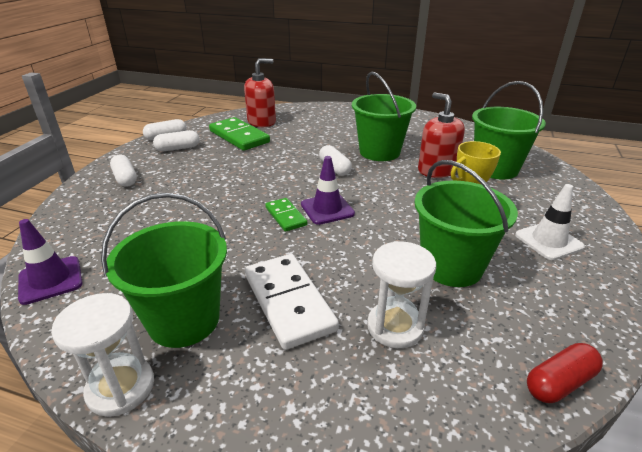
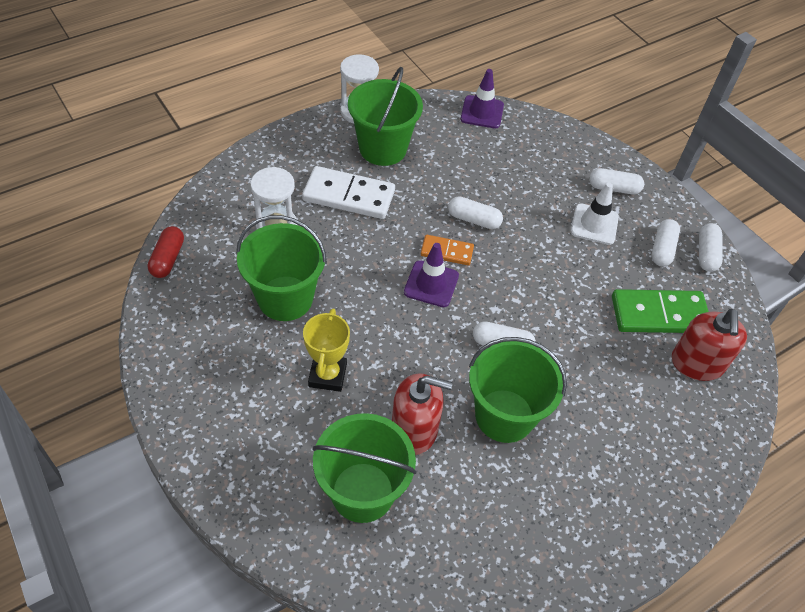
camera: 125 degrees right, 20 degrees up
(233, 219) = (474, 220): none -> white capsule
(286, 216) = (447, 252): green domino -> orange domino
(548, 241) = (235, 390): white traffic cone -> white traffic cone (594, 224)

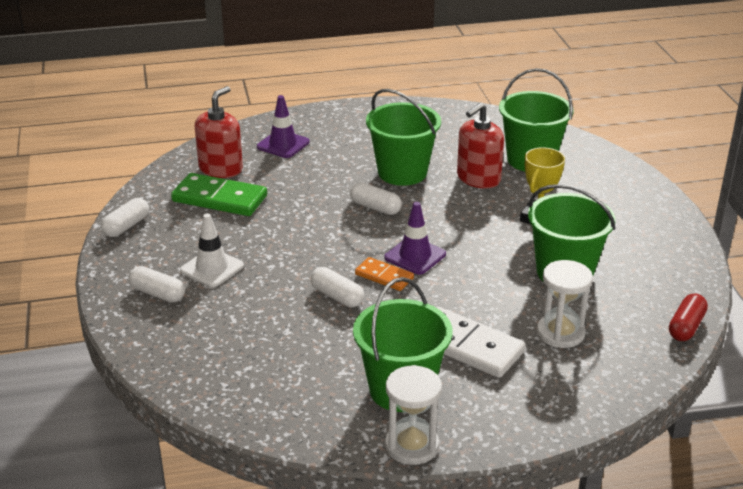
camera: 155 degrees left, 20 degrees down
(414, 430) = (478, 178): red soap dispenser -> red soap dispenser turned 75 degrees counterclockwise
(482, 112) = (240, 409): purple traffic cone -> purple traffic cone (283, 144)
(662, 249) = (165, 237): white capsule -> none

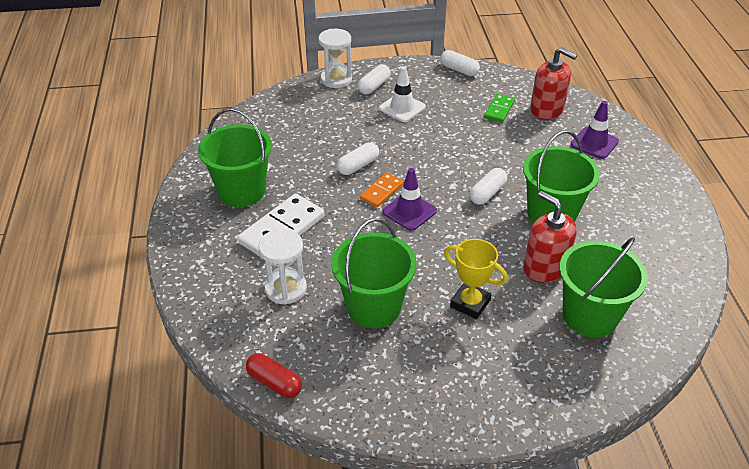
camera: 95 degrees right, 10 degrees up
(220, 198) = (499, 110): green domino -> green domino, size x0.56
(412, 446) = (185, 192): white hourglass -> white hourglass (336, 79)

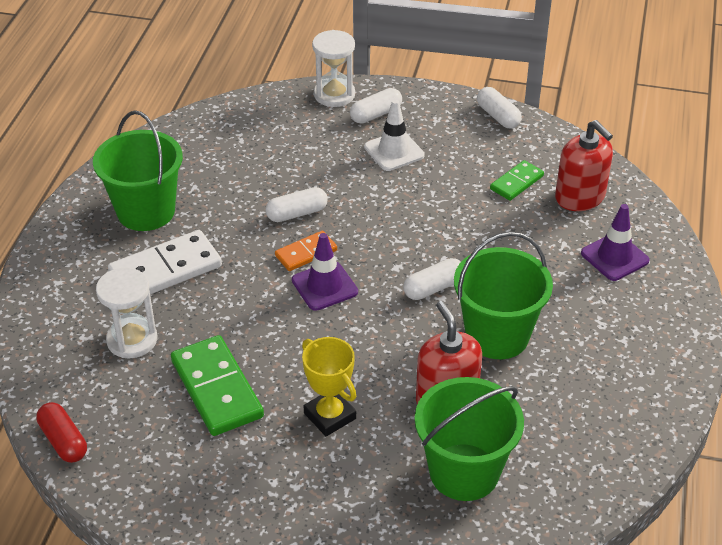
camera: 20 degrees right, 0 degrees up
(374, 307) = (217, 388): green bucket -> green domino

